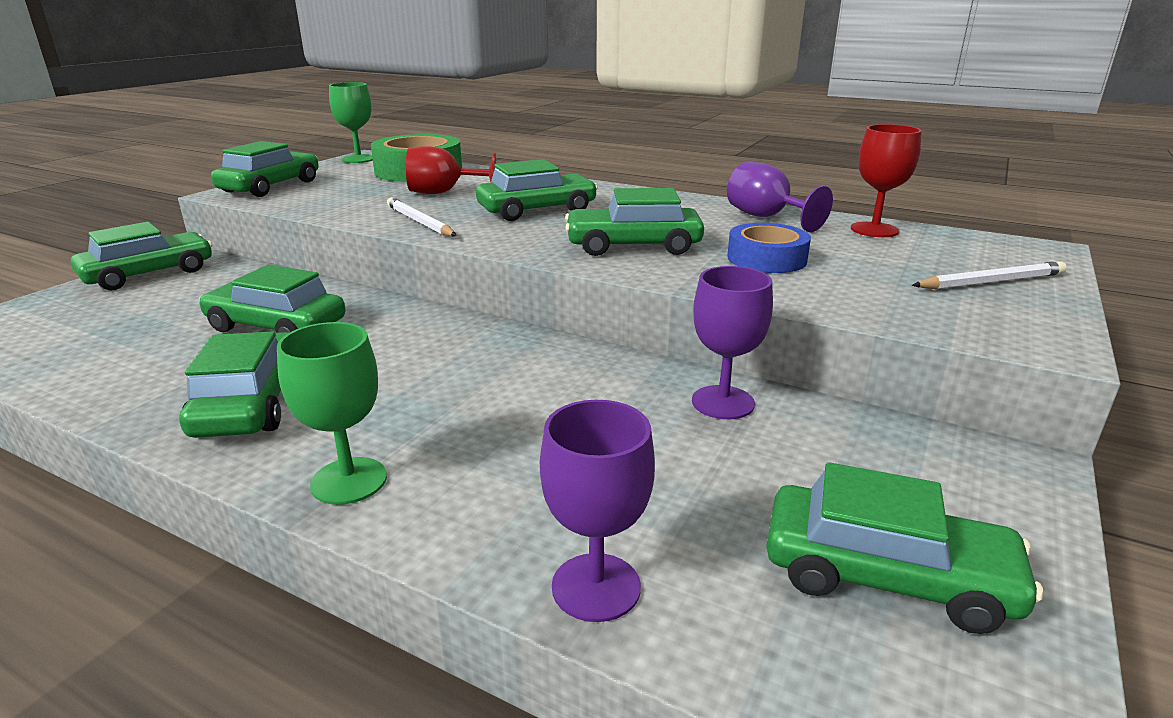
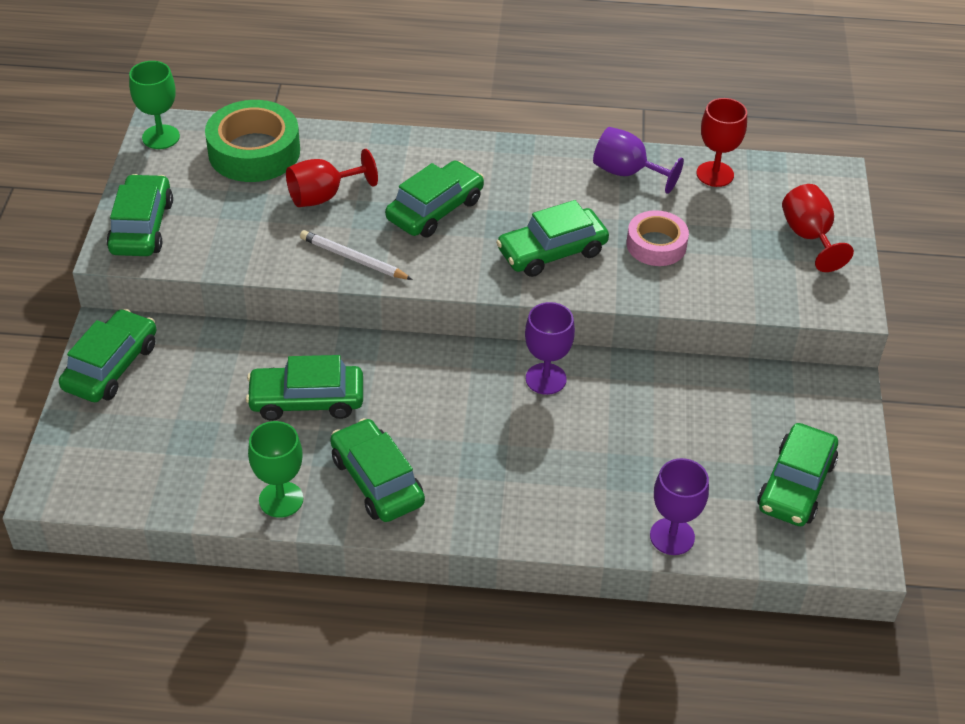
camera: 25 degrees left, 20 degrees up
(349, 481) = (500, 518): green goblet -> green goblet (281, 499)
(723, 402) = (669, 385): purple goblet -> purple goblet (546, 379)
(766, 259) = (656, 245): blue tape -> pink tape
(886, 575) = (795, 485): green car -> green car turned 120 degrees clockwise
(991, 282) = (809, 237): white pencil -> red goblet

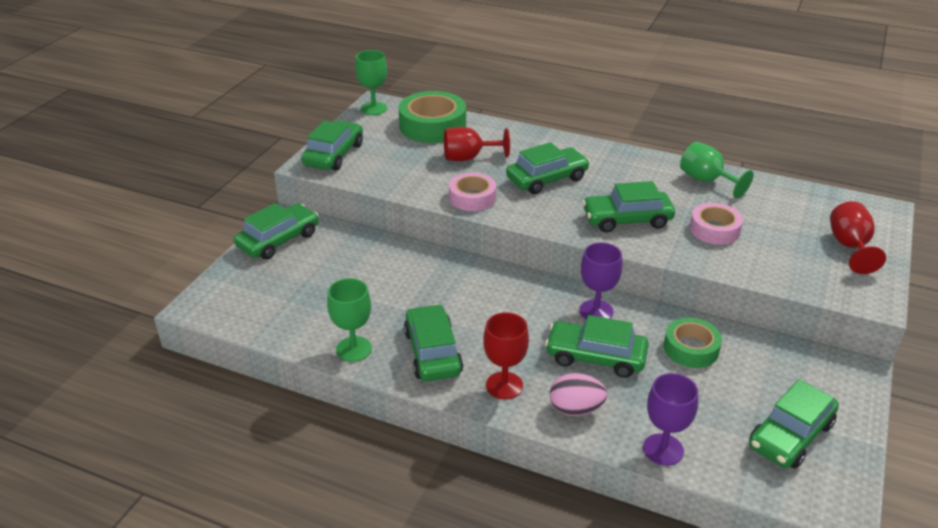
camera: 20 degrees right, 10 degrees down
(307, 400) = (405, 288): green car -> green car (595, 357)
(353, 259) = (472, 198): white pencil -> pink tape
(565, 512) = (575, 409): none -> pink egg
(627, 173) = (706, 181): purple goblet -> green goblet
(665, 403) = (691, 348): none -> green tape
(715, 174) = (779, 193): red goblet -> red goblet (504, 385)

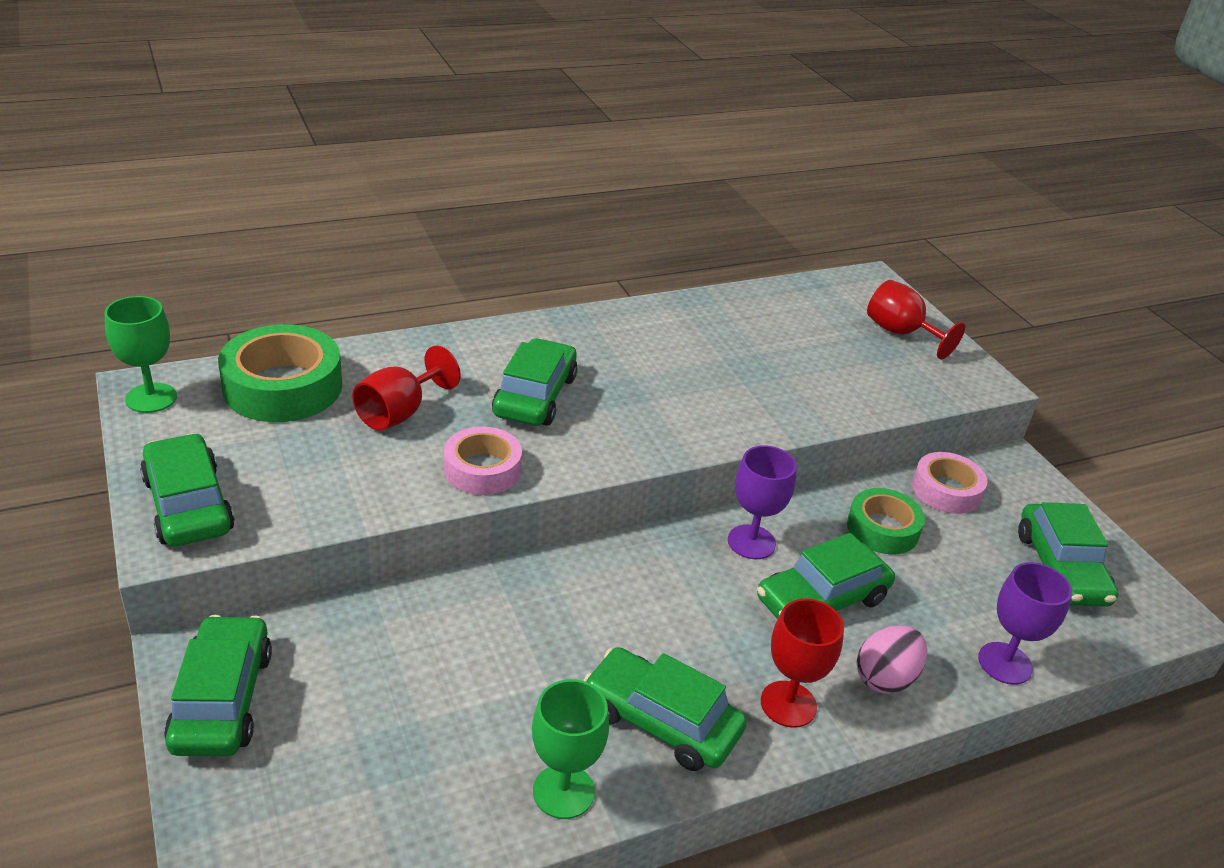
camera: 50 degrees left, 0 degrees up
(627, 219) = (687, 406): green car -> none
(706, 181) = (696, 317): green goblet -> none
(714, 230) = (779, 374): pink tape -> pink tape (946, 490)

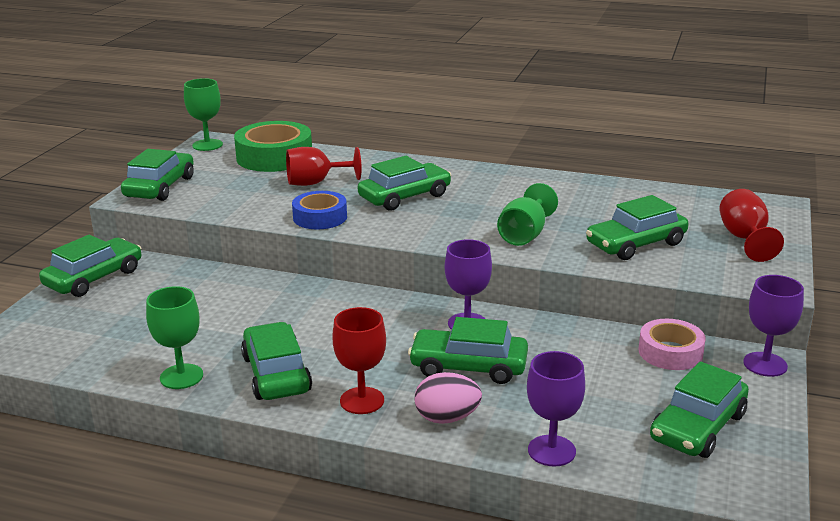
camera: 45 degrees right, 10 degrees down
(482, 469) = (320, 217): pink tape -> blue tape
(726, 405) = (525, 235): none -> green goblet
(831, 376) = (636, 244): none -> green car
(882, 529) = (577, 352): green tape -> none
(1020, 469) = (765, 364): none -> purple goblet

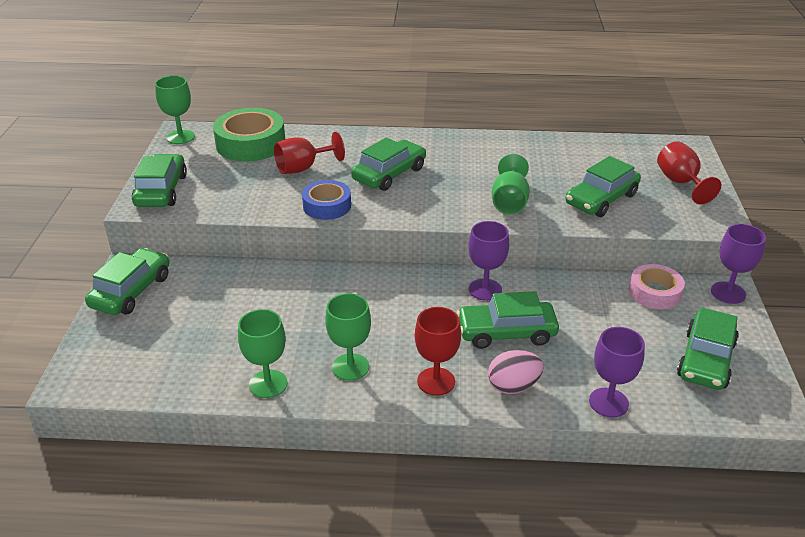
camera: 15 degrees left, 10 degrees up
(276, 374) = (350, 367): green car -> green goblet

